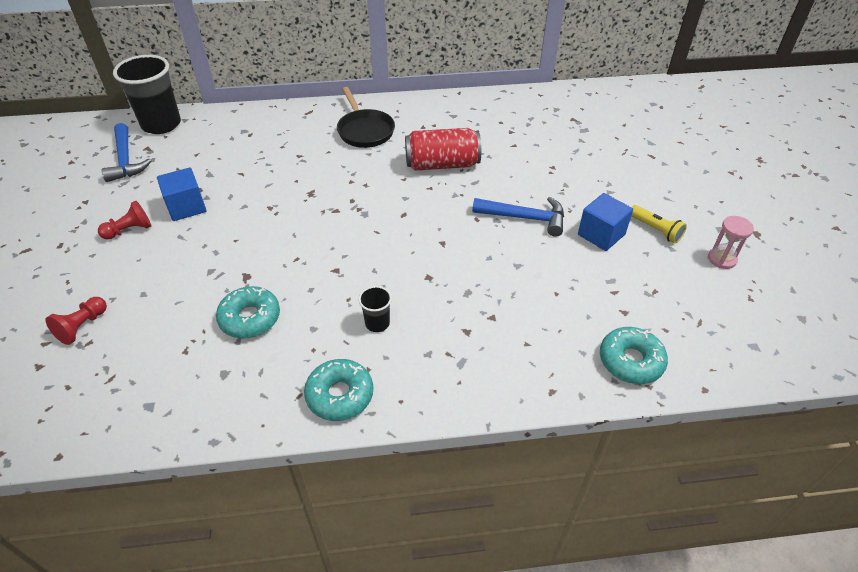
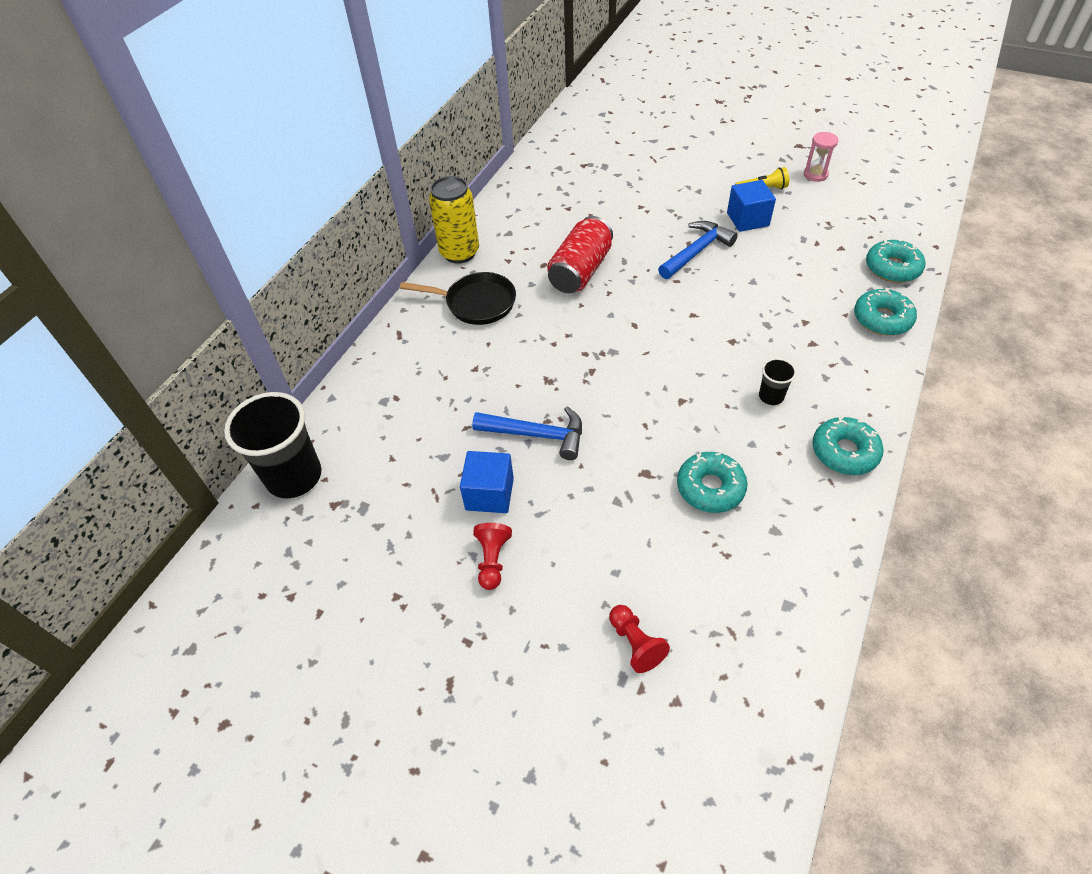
camera: 55 degrees left, 5 degrees up
(125, 160) = (342, 533): blue hammer -> blue hammer (537, 435)
(411, 103) = (459, 253): none -> yellow can
(543, 374) = (882, 319): none -> turquoise donut

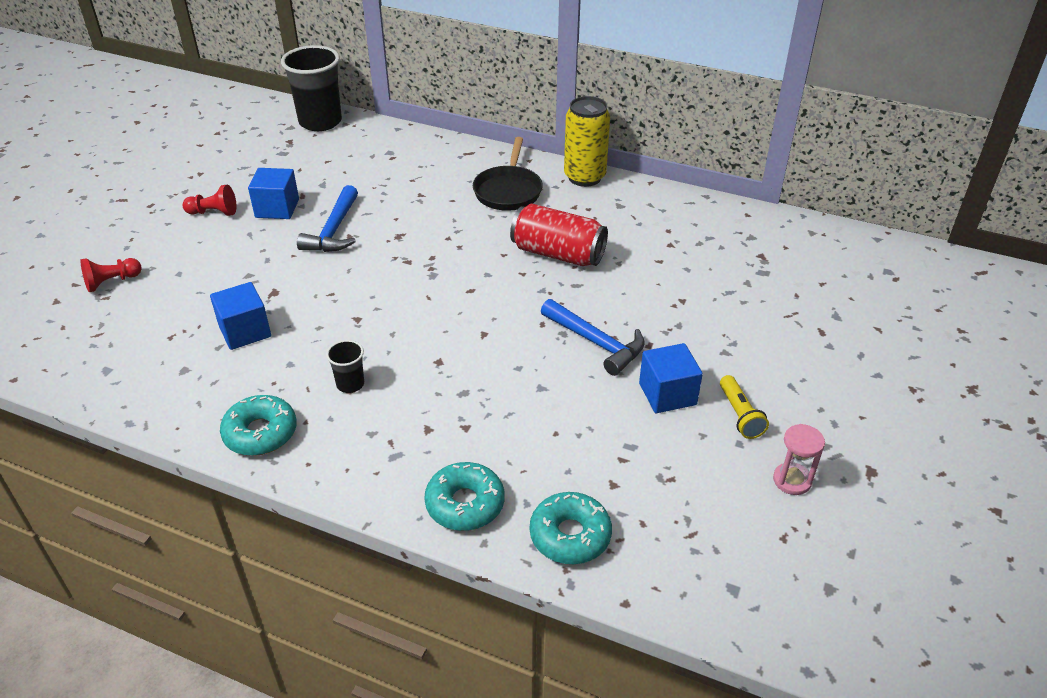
camera: 85 degrees right, 10 degrees down
(710, 488) = (245, 331): turquoise donut -> blue cube

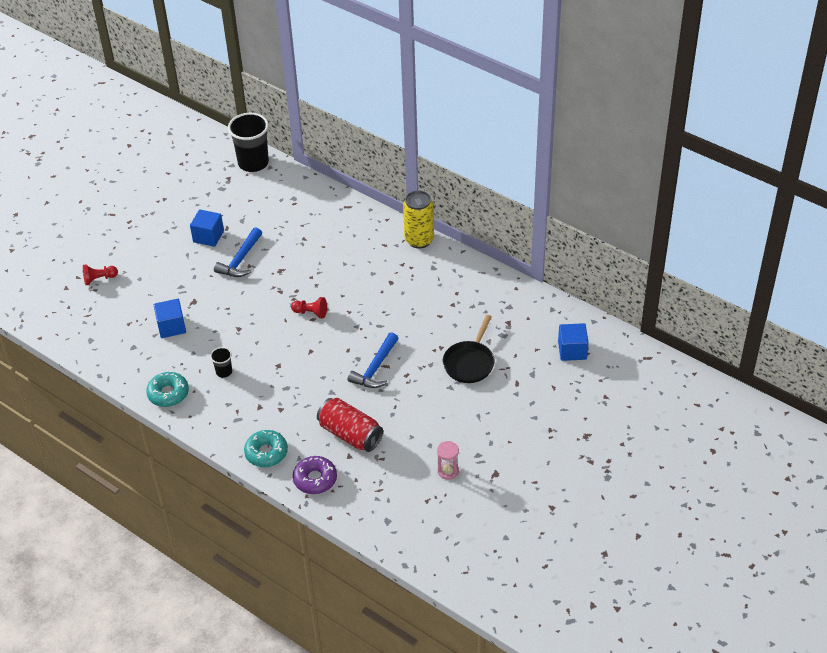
camera: 15 degrees right, 5 degrees up
(213, 212) = (168, 234): red pawn -> red pawn (311, 313)
(508, 191) = (363, 244): black pan -> black pan (469, 363)
(558, 254) = (377, 300): red can -> red can (350, 434)
(570, 535) = (315, 479): turquoise donut -> purple donut
(596, 343) = (375, 368): blue hammer -> blue hammer turned 60 degrees clockwise
(667, 394) = (403, 408): blue cube -> blue cube (572, 350)
(740, 415) = (438, 428): yellow flashlight -> none

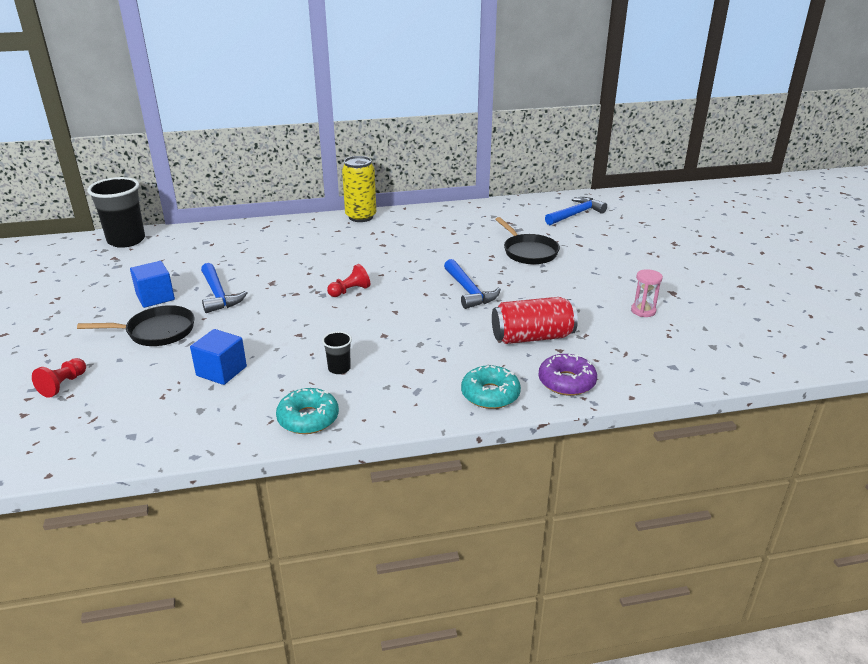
camera: 50 degrees left, 15 degrees down
(177, 269) = (156, 331): none -> black pan
(572, 350) = (576, 214): blue cube -> blue hammer

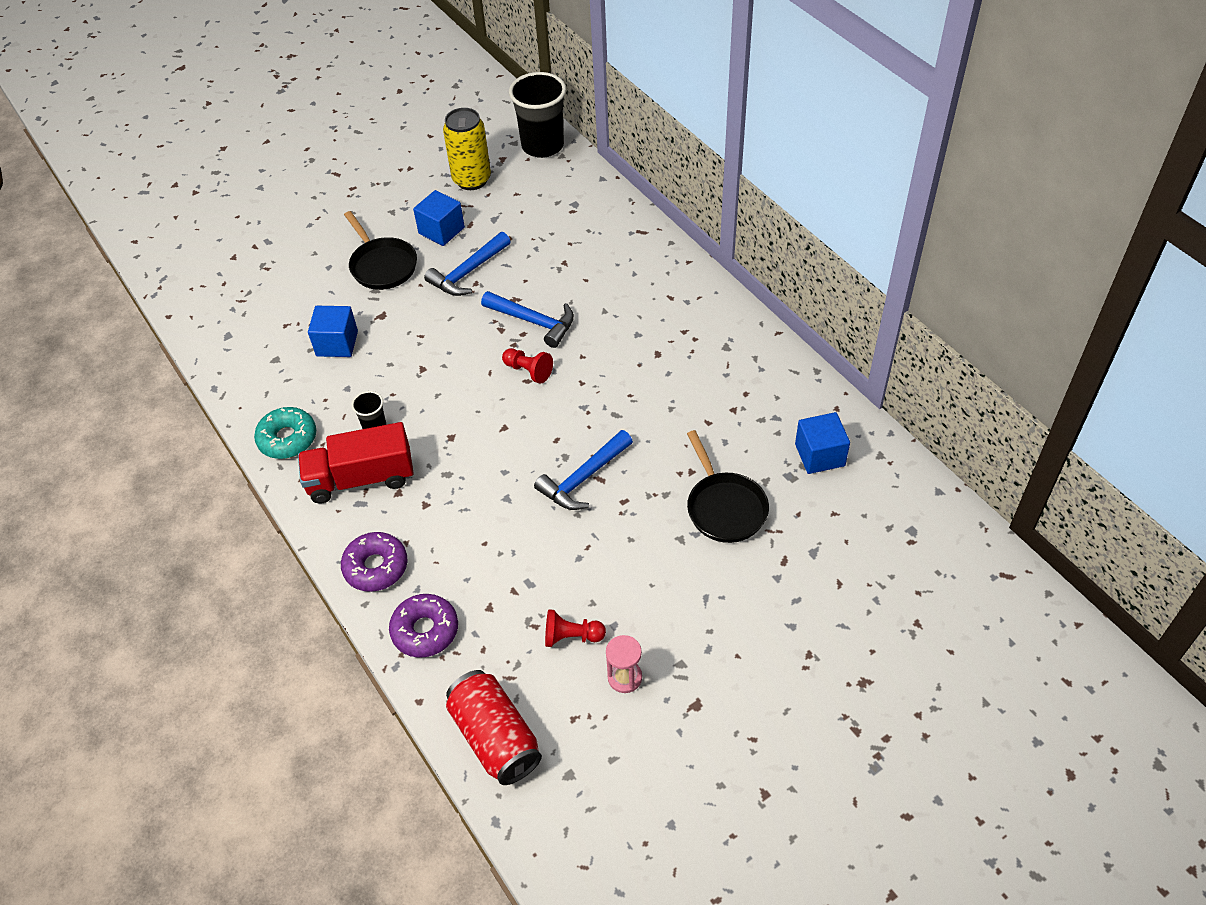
camera: 70 degrees right, 20 degrees up
(63, 385) = (279, 255): red pawn -> red pawn (571, 636)
(361, 217) = (722, 302): yellow can -> yellow can (472, 180)
(390, 385) = (361, 478): none -> red truck
(490, 394) = (376, 567): turquoise donut -> purple donut
(509, 218) = (819, 455): none -> blue cube
(528, 252) = (724, 507): black pan -> black pan turned 60 degrees counterclockwise
(532, 337) = (505, 573): red can -> red can (495, 737)
(576, 214) = (889, 530): blue hammer -> blue hammer (534, 322)

